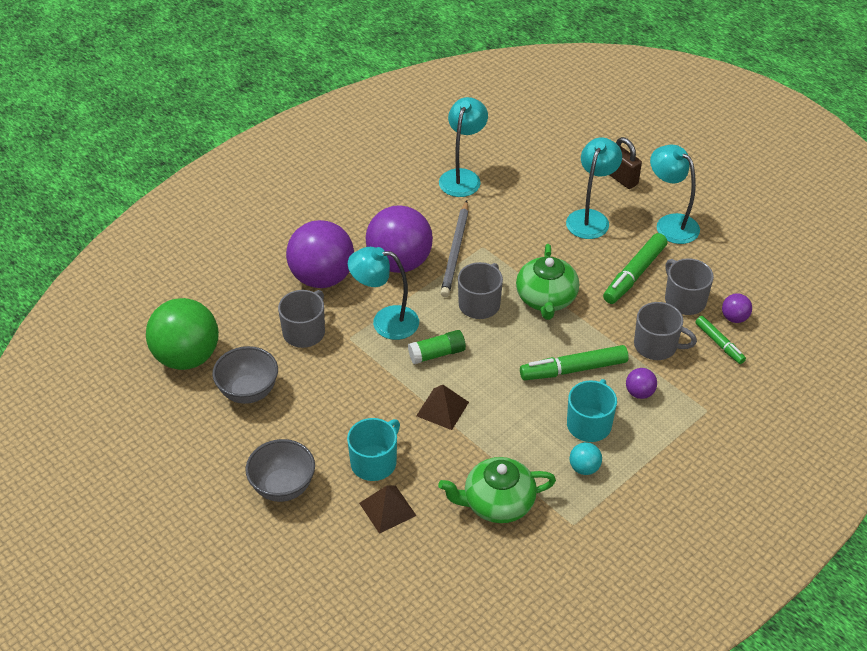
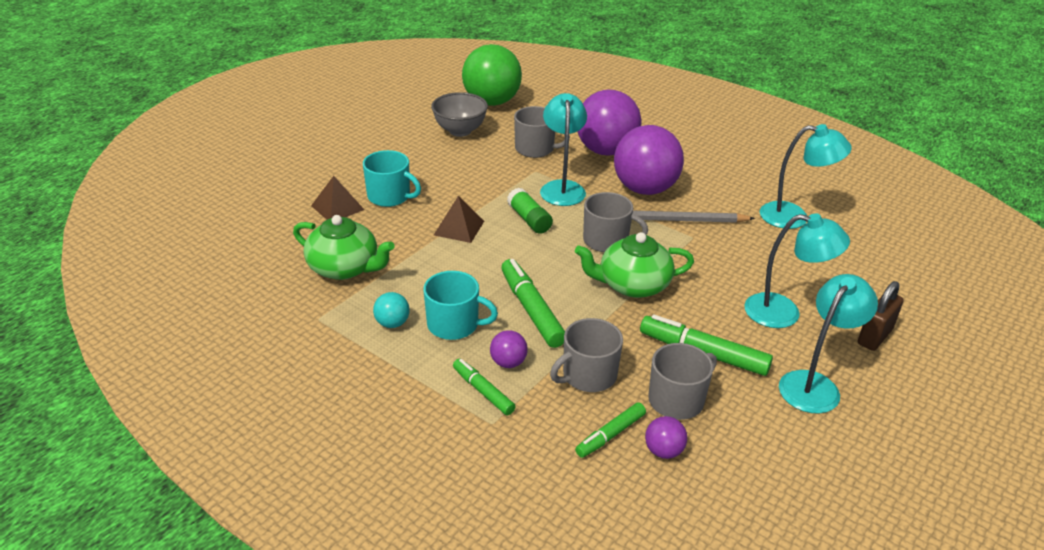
camera: 80 degrees right, 10 degrees down
(283, 487) = (360, 156): grey bowl -> none
(497, 503) = (345, 268): green teapot -> green teapot turned 135 degrees clockwise
(656, 345) = (588, 375): grey mug -> grey mug turned 45 degrees clockwise
(672, 412) = (483, 391): none -> green marker

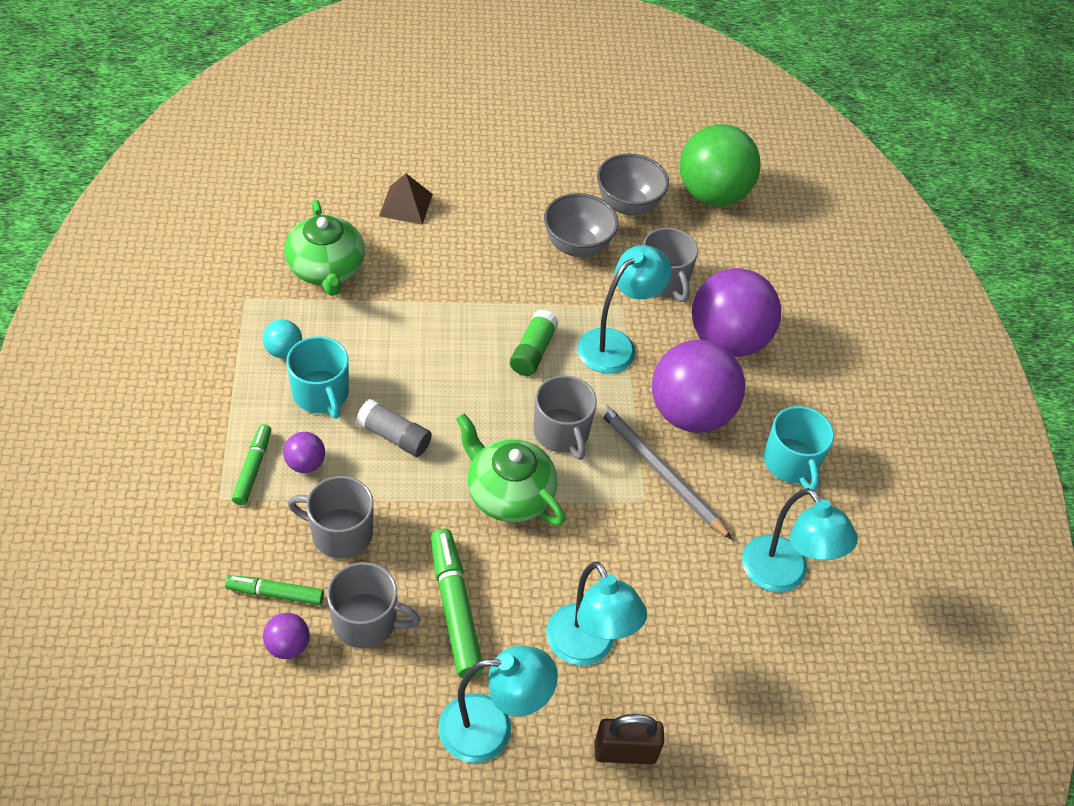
camera: 45 degrees right, 15 degrees up
(390, 196) = (461, 228): turquoise mug -> turquoise mug (791, 463)
(459, 228) = (464, 308): brown pyramid -> none
(467, 163) = (577, 246): none -> grey bowl
(531, 310) = (394, 436): green marker -> grey glue stick

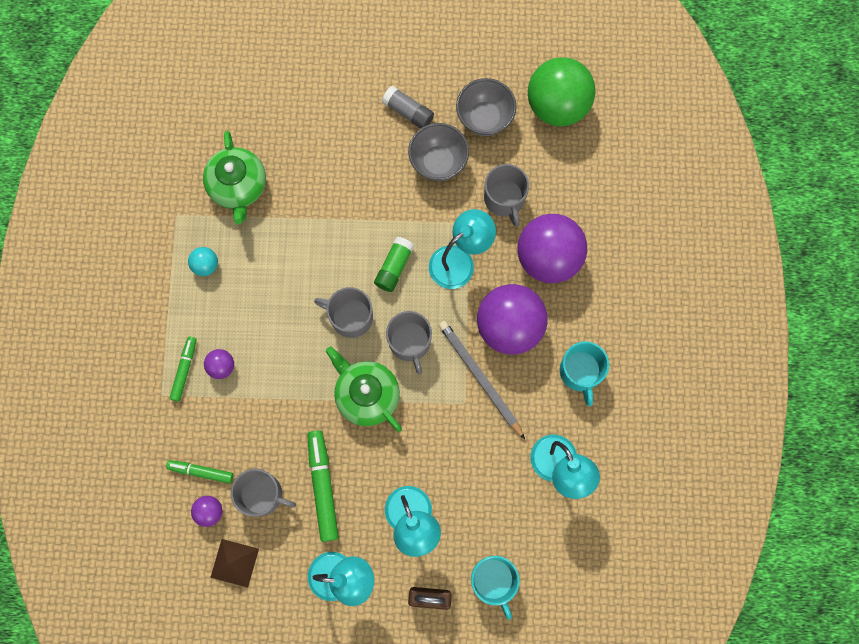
camera: 10 degrees right, 25 degrees up
(321, 394) = (233, 305): turquoise mug -> turquoise mug (493, 580)
(340, 533) = (245, 424): grey mug -> grey mug (350, 317)
(394, 436) = (286, 344): grey glue stick -> grey glue stick (408, 112)
(406, 205) = (302, 119): brown pyramid -> brown pyramid (234, 563)

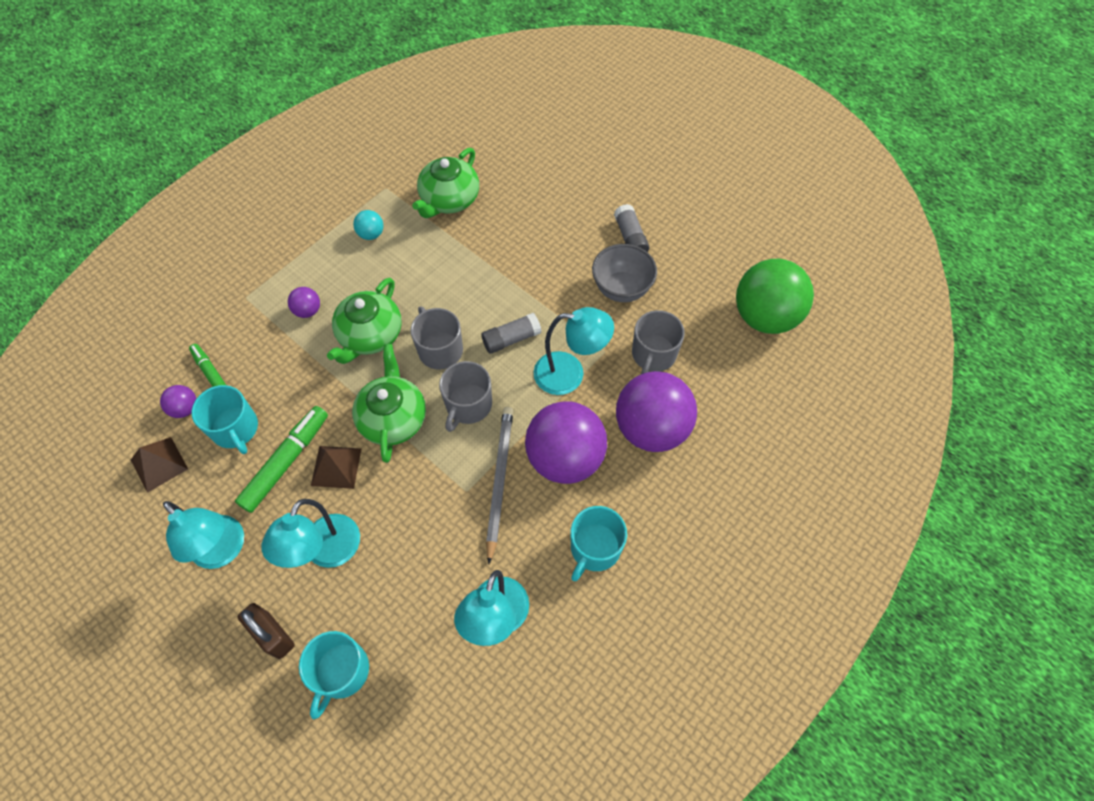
camera: 40 degrees right, 15 degrees down
(184, 370) = (280, 292): green marker -> none
(262, 494) = (235, 429): grey mug -> turquoise mug
(288, 347) = (370, 335): none -> green teapot
(361, 460) = (336, 467): none -> brown pyramid
(394, 267) = (511, 339): green glue stick -> grey glue stick
(484, 118) = (691, 284): grey bowl -> none

